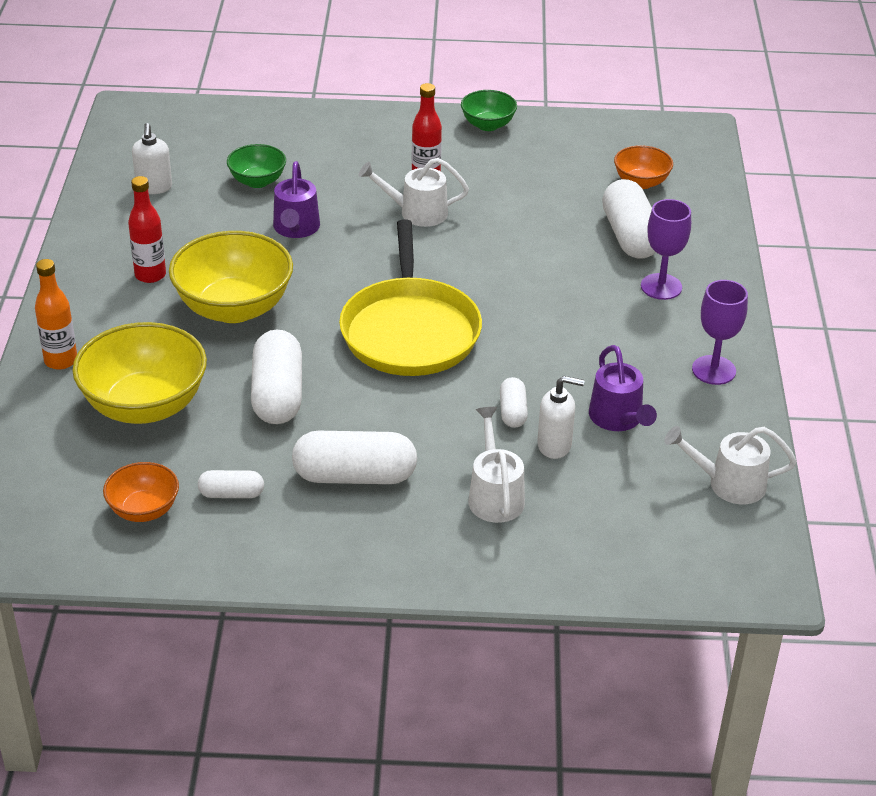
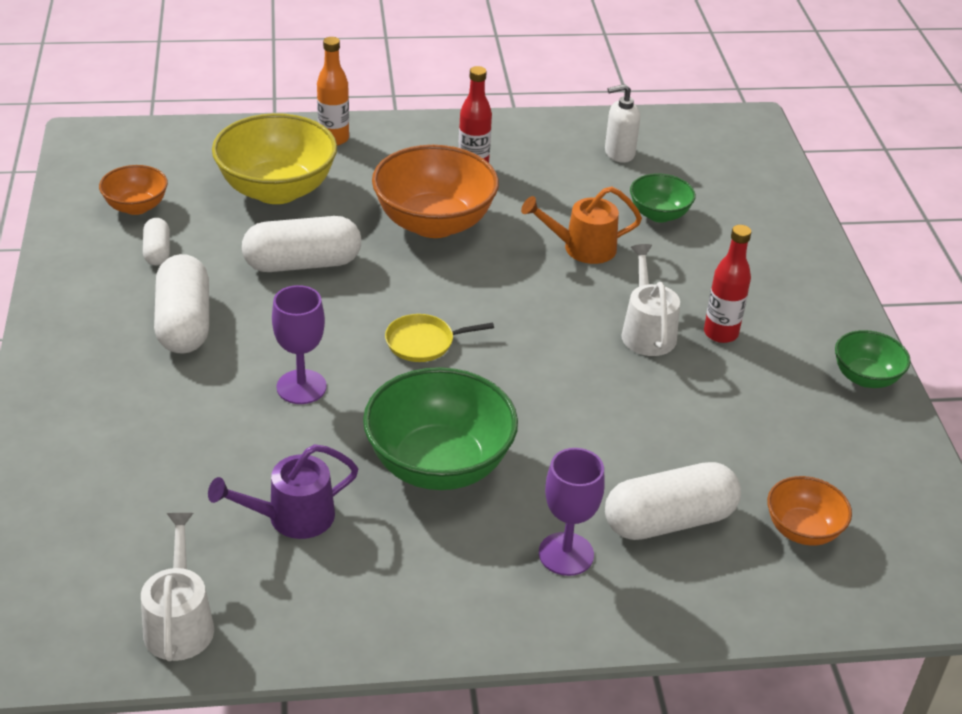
camera: 80 degrees right, 0 degrees up
(234, 308) = (434, 223): yellow bowl -> orange bowl
(296, 229) = (581, 248): purple watering can -> orange watering can
(410, 331) = (423, 342): yellow pan -> yellow pan, size x0.43
(494, 495) = (157, 422): white watering can -> none
(512, 412) = (295, 428): white capsule -> none
(555, 445) = (240, 465): white soap dispenser -> none
(563, 337) = (439, 464): none -> green bowl
(713, 370) = (399, 609): purple goblet -> purple goblet (301, 387)

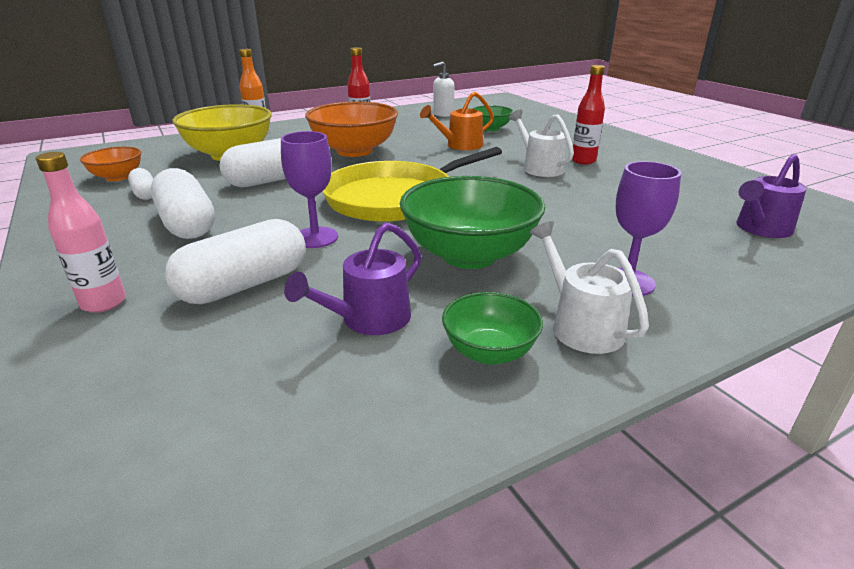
camera: 20 degrees left, 10 degrees down
(82, 421) = (104, 303): none -> pink bottle
(179, 622) = (300, 450): white watering can -> white watering can (580, 325)
(423, 342) = (395, 198): yellow pan -> yellow pan, size x2.32
(669, 521) = (672, 245): white capsule -> white capsule (244, 285)
(802, 530) = (760, 229): orange bowl -> purple watering can
(865, 377) = (686, 162): green bowl -> green bowl (489, 352)

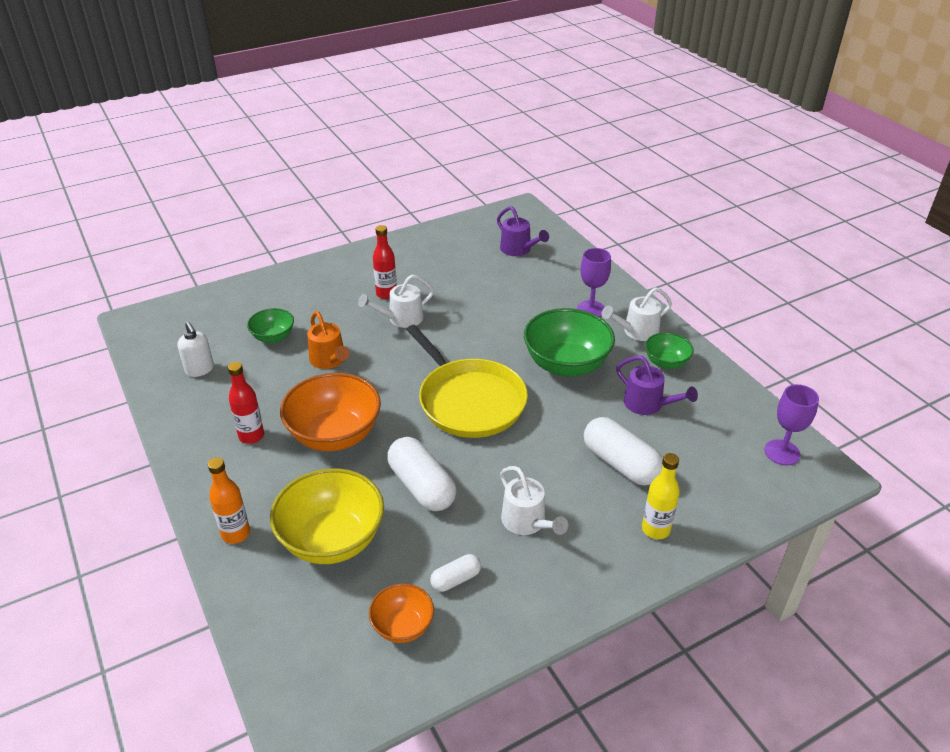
camera: 90 degrees left, 10 degrees up
(104, 303) = (655, 529): pink bottle -> yellow bottle
(187, 224) = (527, 522): white capsule -> white watering can
(315, 237) = (547, 439): purple goblet -> purple goblet (782, 452)

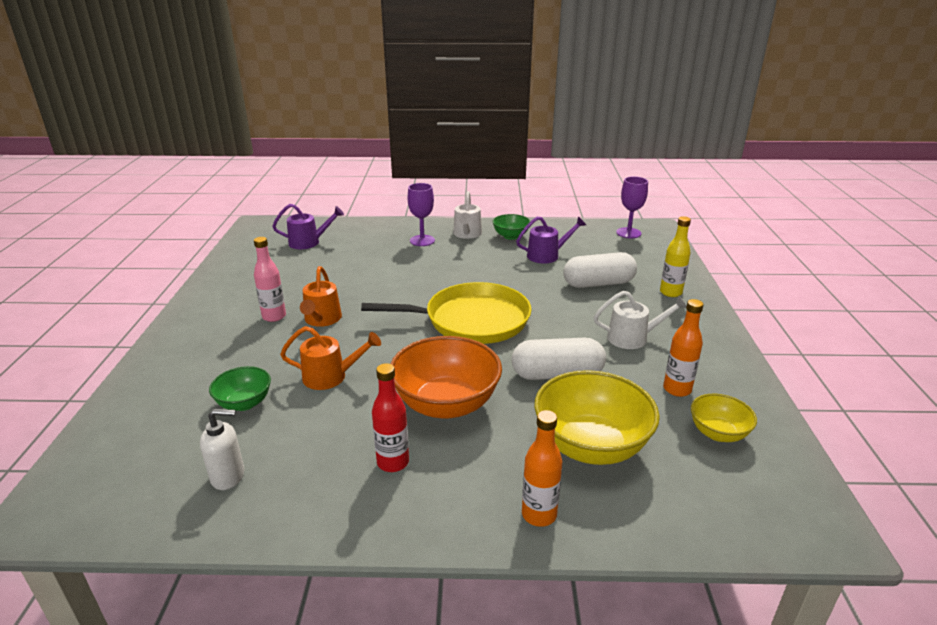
camera: 60 degrees left, 10 degrees down
(386, 294) = (274, 316): red bottle -> pink bottle
(401, 319) = (321, 320): white watering can -> orange watering can
(402, 626) = (718, 433): orange bowl -> yellow bowl
(456, 579) = (677, 389): white capsule -> orange bottle
(566, 364) = (473, 269): green bowl -> none

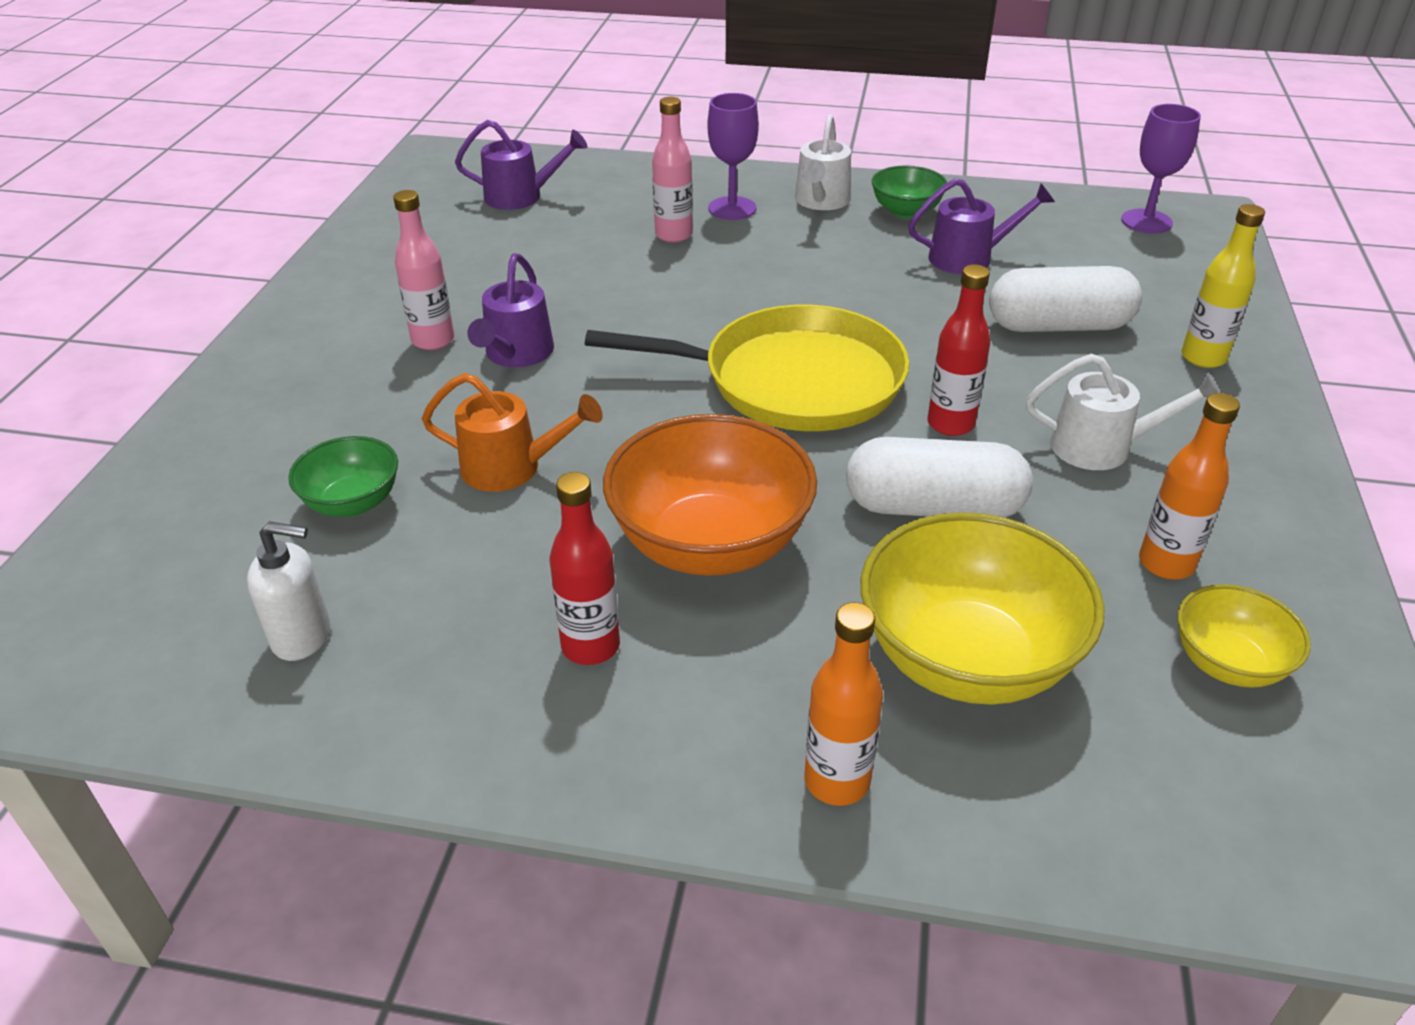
camera: 10 degrees right, 10 degrees up
(321, 320) = (516, 355): orange watering can -> purple watering can
(394, 255) = (673, 235): none -> pink bottle
(556, 334) = (950, 424): none -> red bottle

